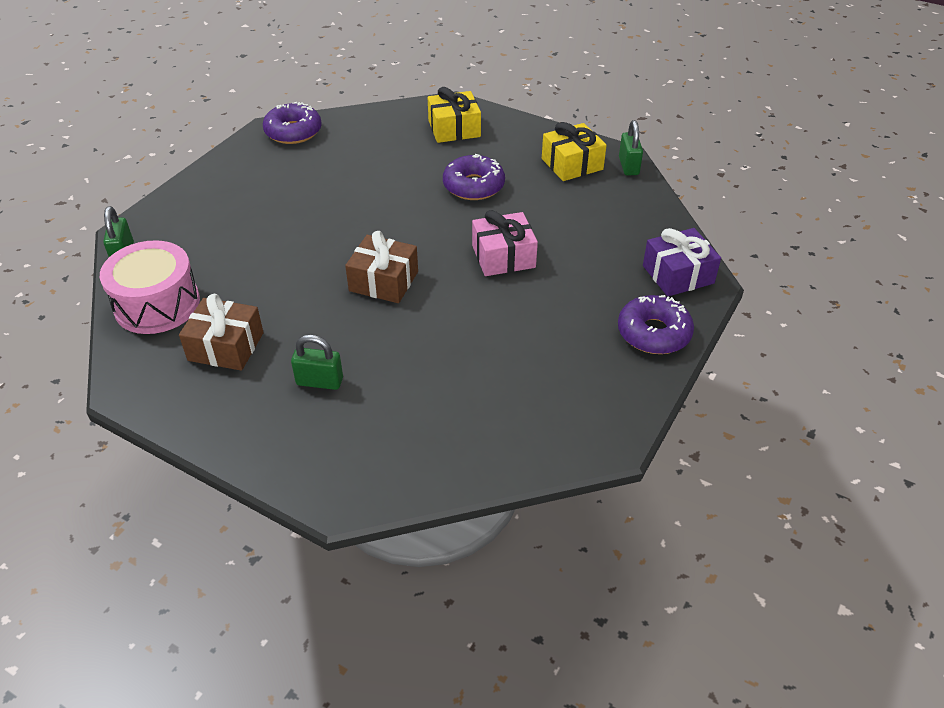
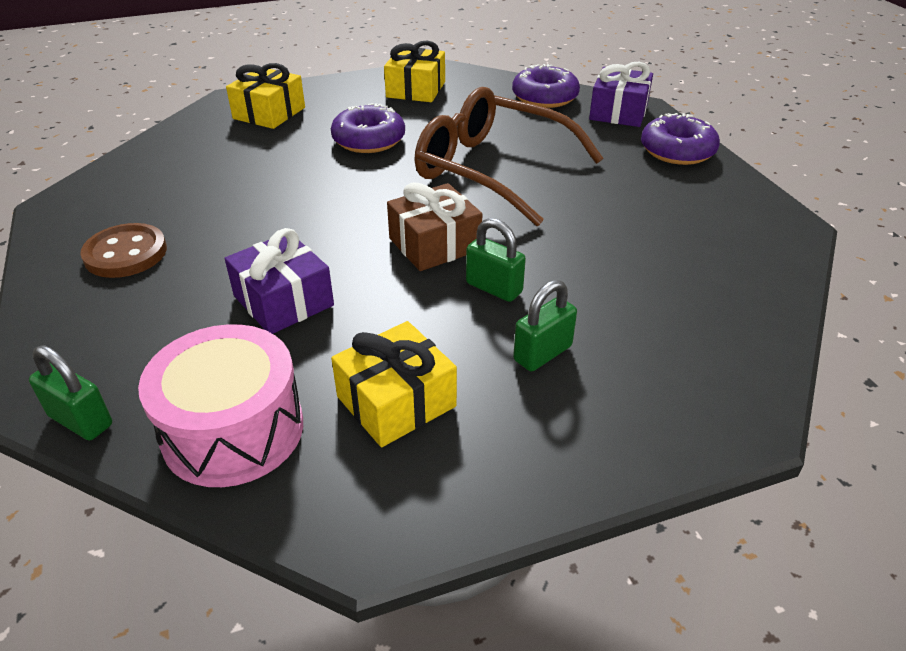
camera: 50 degrees left, 5 degrees down
(226, 346) = (396, 401): brown gift -> yellow gift
(252, 180) = (125, 253): none -> brown button
(268, 258) = (283, 301): none -> purple gift
(293, 132) = (95, 192): purple donut -> purple donut (544, 97)
(503, 256) = (491, 169): pink gift -> brown glasses
(628, 166) = (457, 72): green padlock -> green padlock (494, 288)

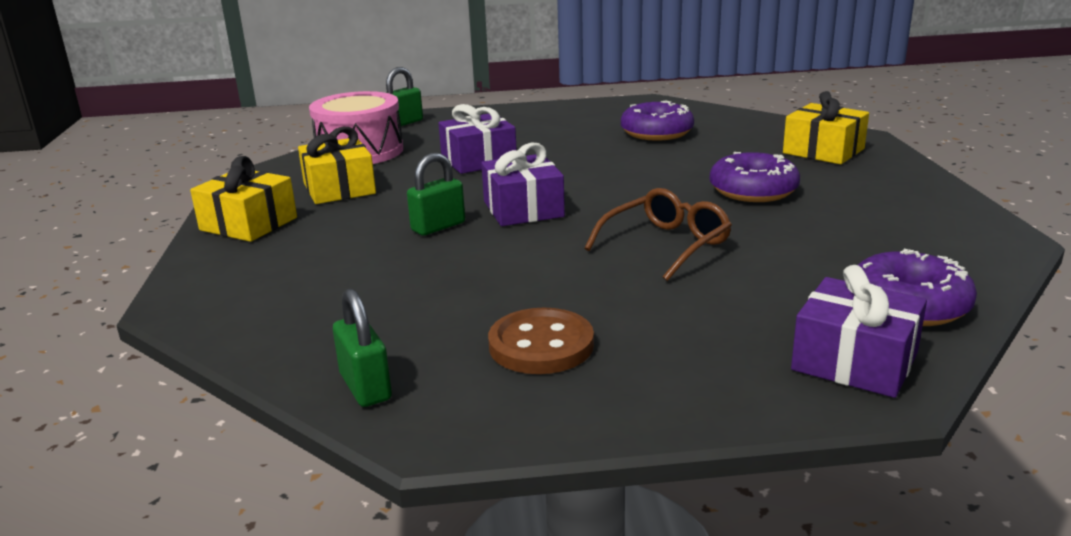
camera: 105 degrees right, 15 degrees down
(125, 253) = (570, 120): brown button -> brown button (541, 345)
(416, 89) = (913, 219): yellow gift -> yellow gift (248, 224)
(434, 244) = (523, 209): brown gift -> purple gift
(491, 169) = (667, 244): brown glasses -> brown glasses, size x0.58
(542, 353) = (337, 236): green padlock -> green padlock (365, 387)
(677, 151) = (695, 387): purple donut -> purple donut (656, 132)

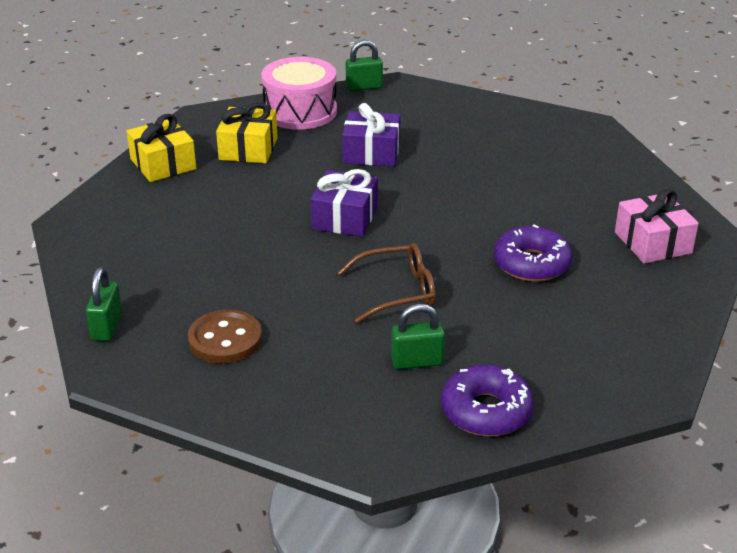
camera: 30 degrees right, 10 degrees up
(438, 227) = (272, 213): green padlock -> green padlock (417, 362)
(656, 132) = (545, 169): purple donut -> none
(823, 151) = (652, 243): yellow gift -> pink gift
(854, 361) = (386, 434): purple gift -> none

